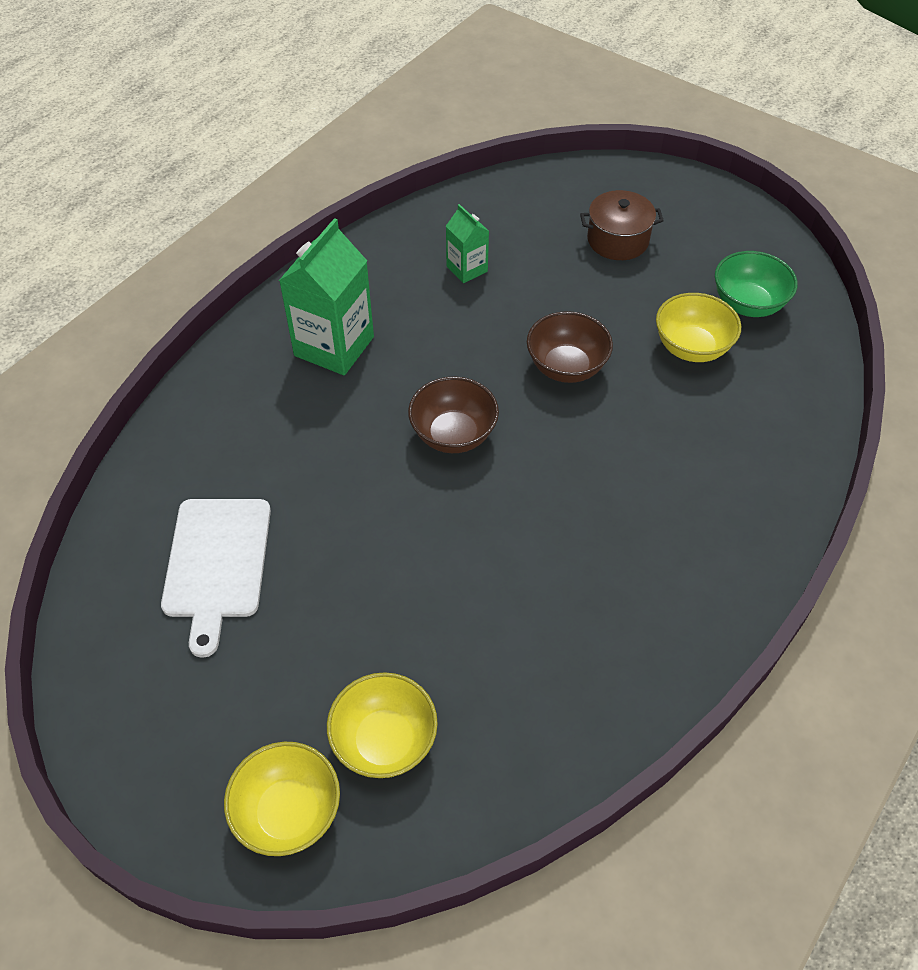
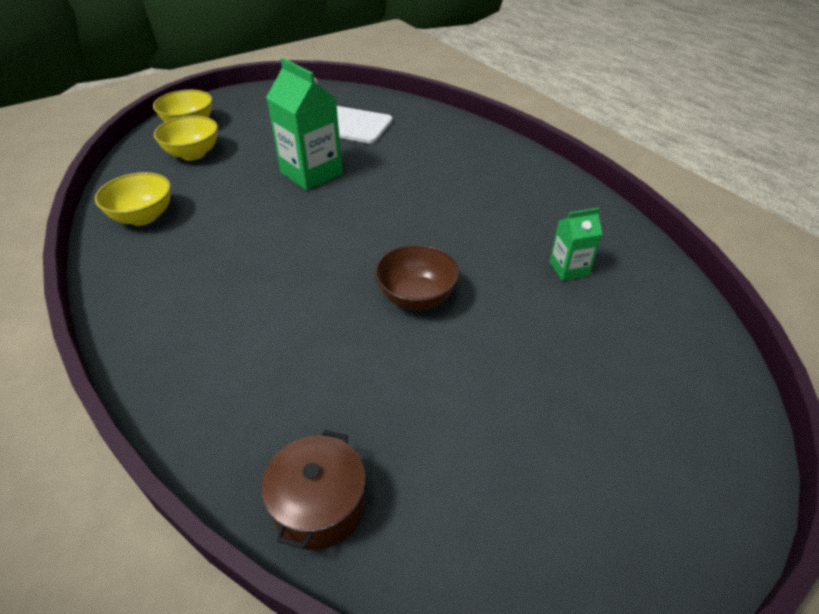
camera: 110 degrees right, 10 degrees down
(334, 346) = (497, 185): green carton -> green carton (311, 173)
(453, 434) = (380, 219): brown bowl -> none
(618, 240) = (592, 399): brown pot -> brown pot (319, 505)
(691, 347) = (395, 401): yellow bowl -> yellow bowl (143, 217)
(748, 304) = (439, 492): green bowl -> none

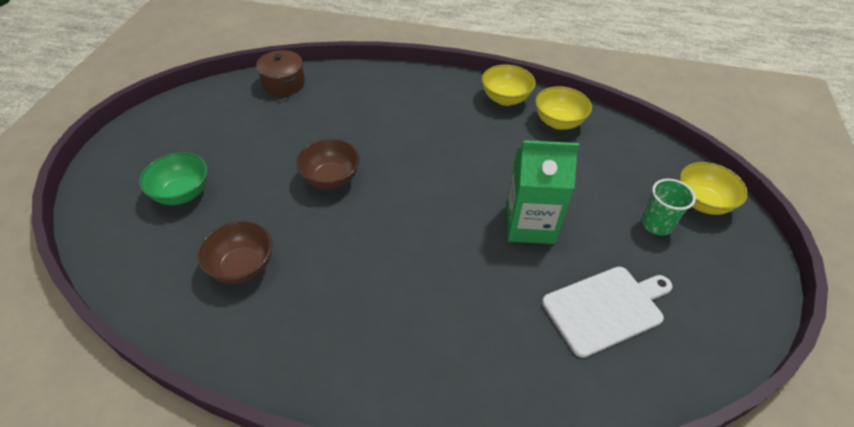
camera: 135 degrees right, 5 degrees up
(193, 154) = (635, 180): yellow bowl -> yellow bowl (505, 99)
(239, 132) = (656, 225): none -> green cup
(569, 269) = (242, 267): green carton -> brown bowl
(599, 385) = (182, 193): none -> green bowl

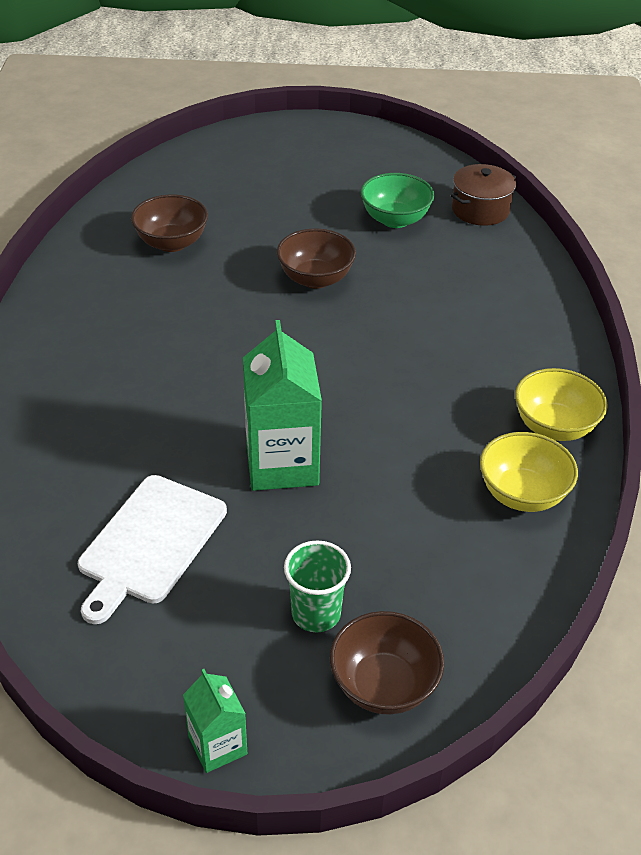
camera: 80 degrees right, 5 degrees down
(182, 193) = (262, 183): green bowl -> green bowl (395, 219)
(606, 308) = (150, 543): white cutting board -> white cutting board turned 60 degrees clockwise
(702, 203) = (384, 685): yellow bowl -> brown bowl
(761, 284) = (217, 745): none -> green carton

